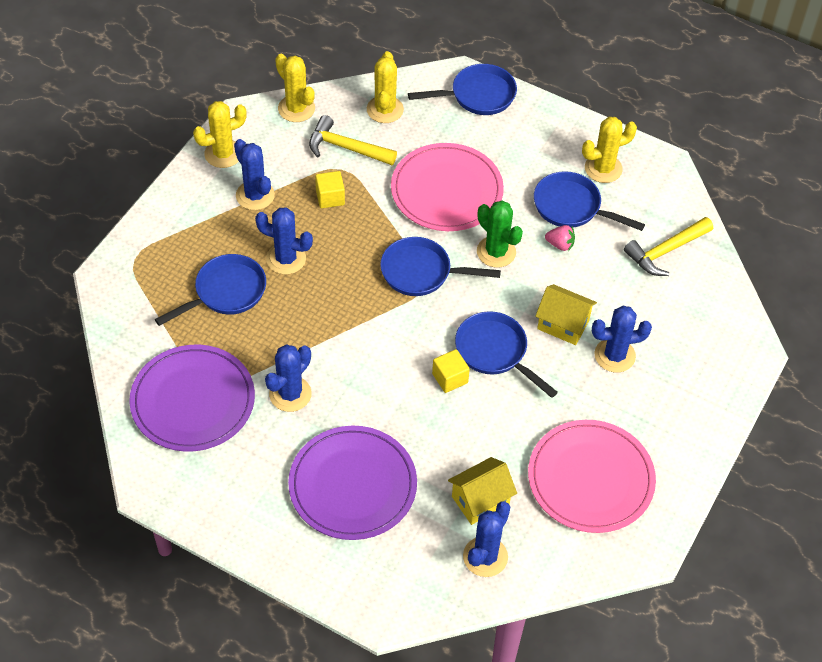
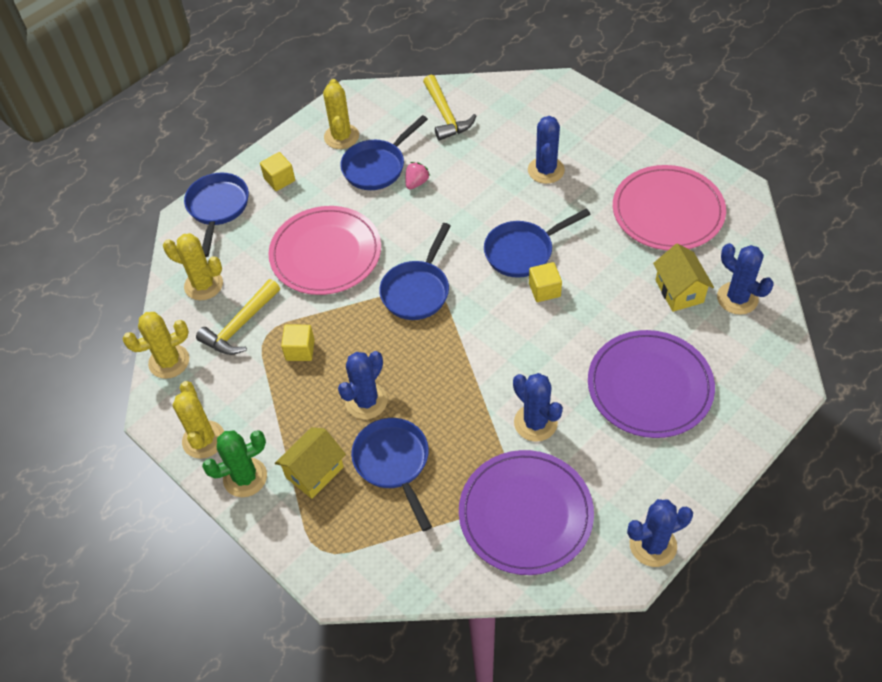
camera: 70 degrees left, 0 degrees up
(255, 195) = (273, 417): blue cactus -> blue cactus (653, 545)
(496, 252) = (410, 229): green cactus -> green cactus (245, 477)
(529, 133) = (279, 180): none -> yellow cube
(563, 324) = (505, 198): yellow house -> yellow house (314, 472)

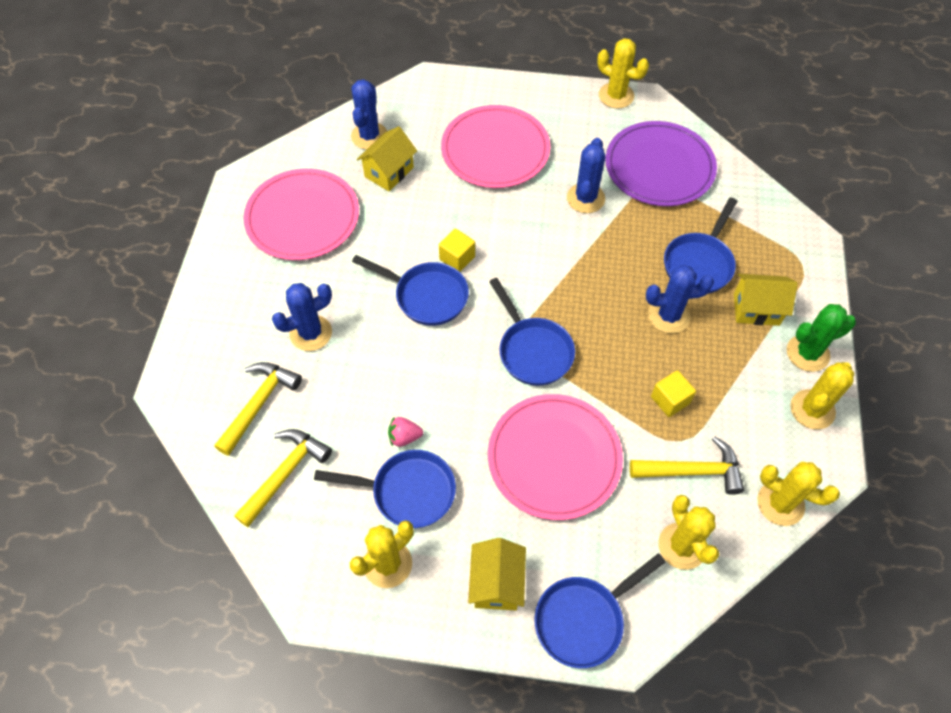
camera: 130 degrees left, 5 degrees up
(245, 477) = (807, 353): green cactus -> green cactus turned 45 degrees counterclockwise
(279, 180) = (496, 583): yellow cube -> yellow house
(417, 290) = (532, 350): blue pan -> blue pan turned 75 degrees clockwise
(509, 122) = (259, 404): none -> yellow hammer
(650, 386) = (495, 150): purple plate -> pink plate
(653, 545) = (616, 96): blue cactus -> yellow cactus

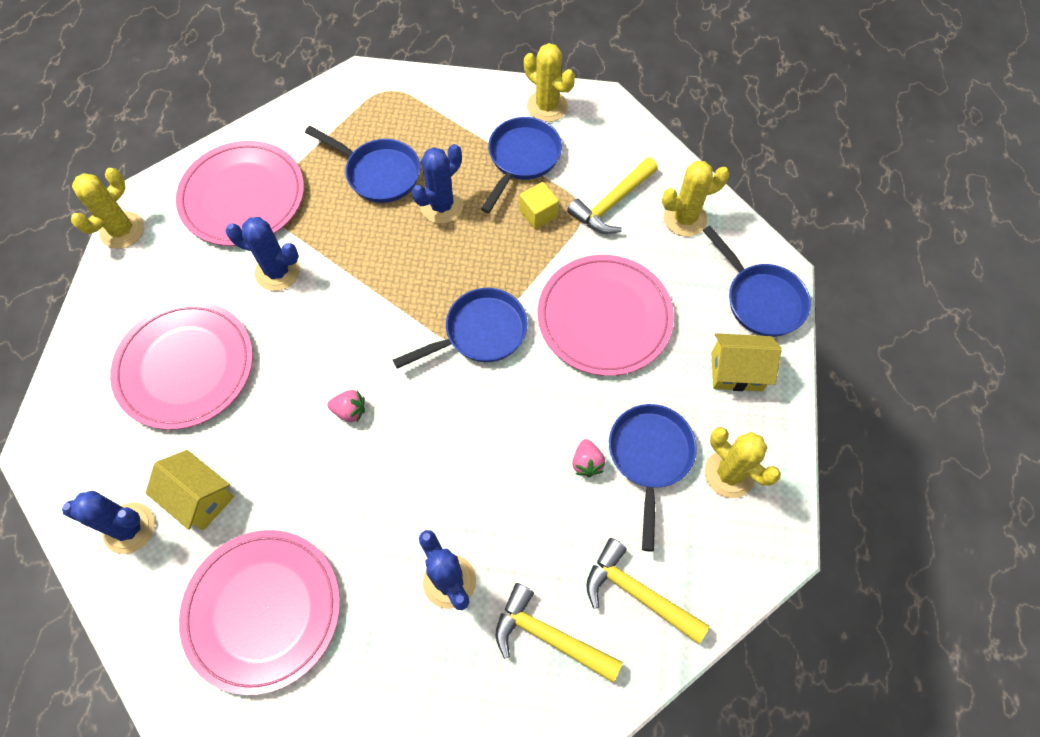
camera: 90 degrees left, 5 degrees up
(426, 296) = (402, 445): blue pan -> blue pan (522, 159)
(457, 258) = (350, 411): yellow cube -> pink strawberry
(659, 167) = (242, 196): purple plate -> pink plate
(669, 316) = (441, 206): blue cactus -> blue cactus turned 45 degrees clockwise
(692, 471) = (612, 203): yellow hammer -> yellow hammer turned 135 degrees counterclockwise
(756, 309) = (437, 133): yellow house -> none
(780, 503) = (639, 142): yellow cactus -> none
(807, 353) = (488, 101): green cactus -> none

